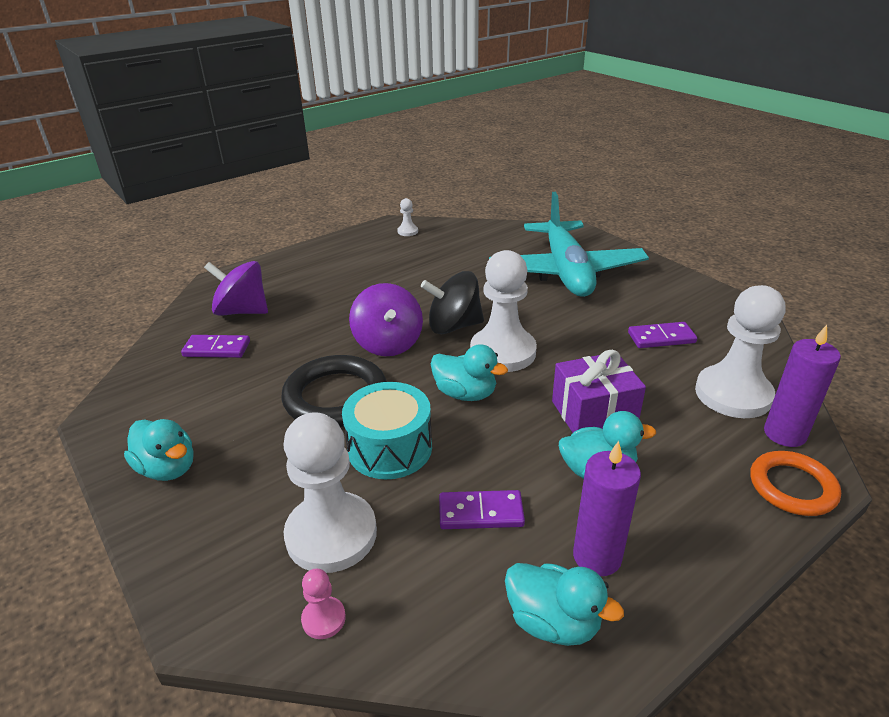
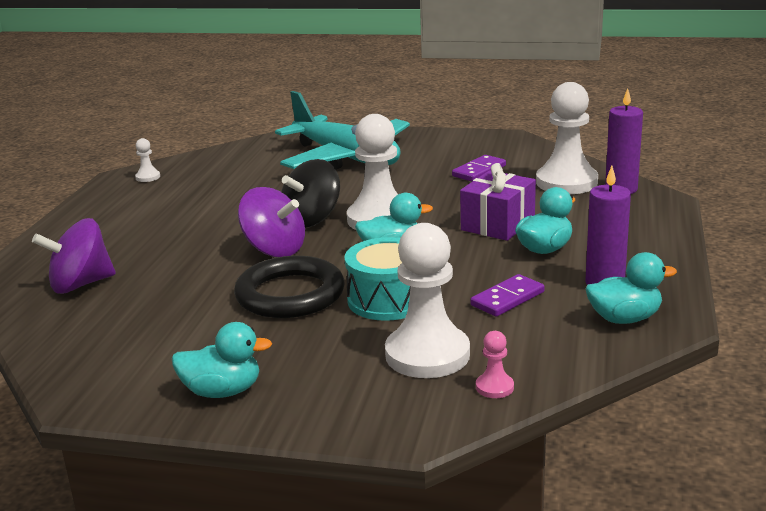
camera: 40 degrees left, 10 degrees down
(217, 349) = (109, 315): purple domino -> none
(792, 487) = (657, 210): orange ring -> none

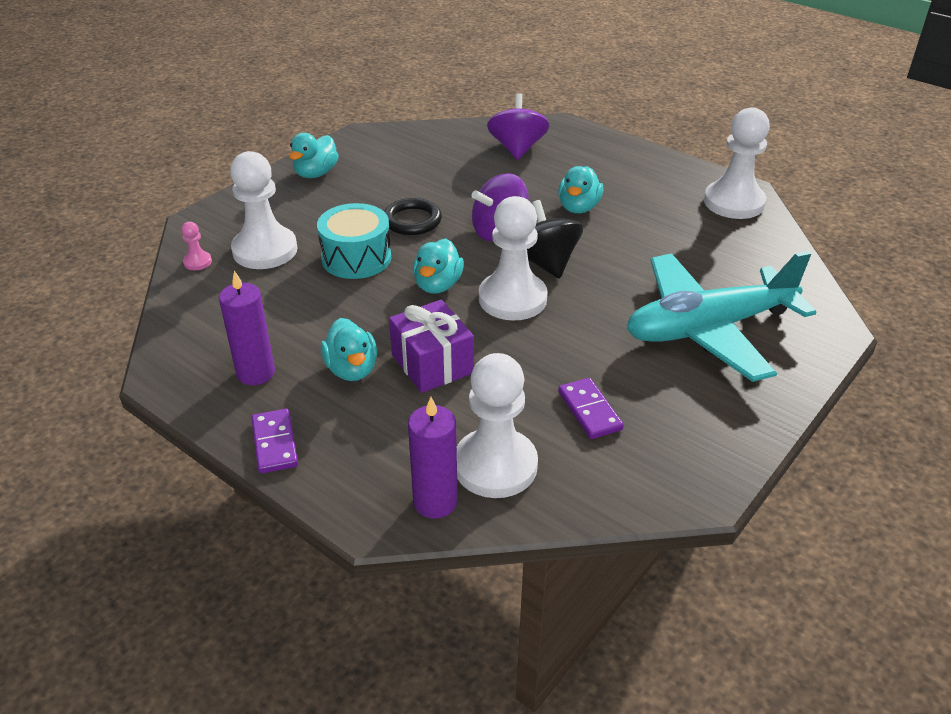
camera: 115 degrees right, 15 degrees up
(148, 177) = (734, 202): white pawn -> white pawn, size x2.36
(290, 294) = (412, 220): black ring -> black ring, size x0.66
(507, 299) = (293, 311): purple domino -> purple domino (274, 443)
(624, 318) = (197, 355): turquoise duck -> turquoise duck (578, 207)

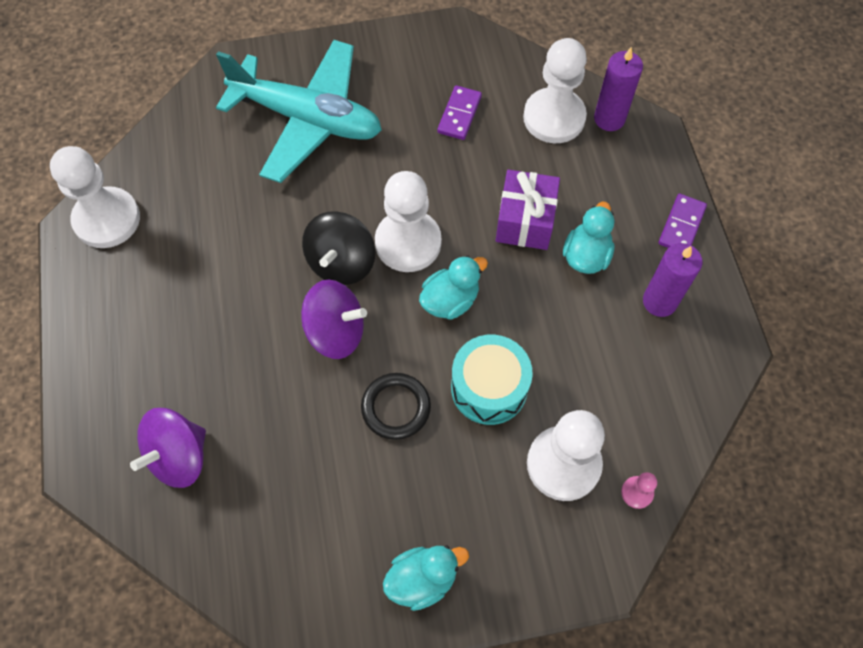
camera: 140 degrees left, 25 degrees up
(578, 207) = (235, 312): turquoise duck -> none

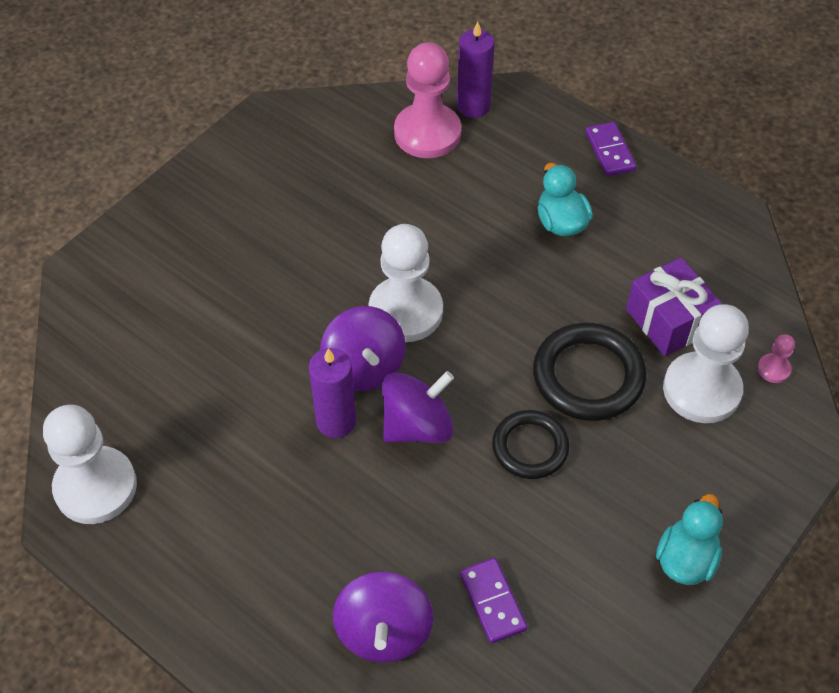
camera: 40 degrees left, 10 degrees down
(307, 119) = (207, 271): turquoise plane -> none
(341, 262) = (364, 367): black spinning top -> purple spinning top
(450, 300) = (488, 332): turquoise duck -> none
(459, 114) = (344, 180): purple domino -> purple domino (493, 601)
(489, 388) = (588, 376): turquoise drum -> black ring
(525, 221) = (486, 229): purple gift -> purple gift (668, 321)
(554, 117) = (427, 133): white pawn -> pink pawn
(659, 301) = (650, 218): purple candle -> purple candle (336, 421)

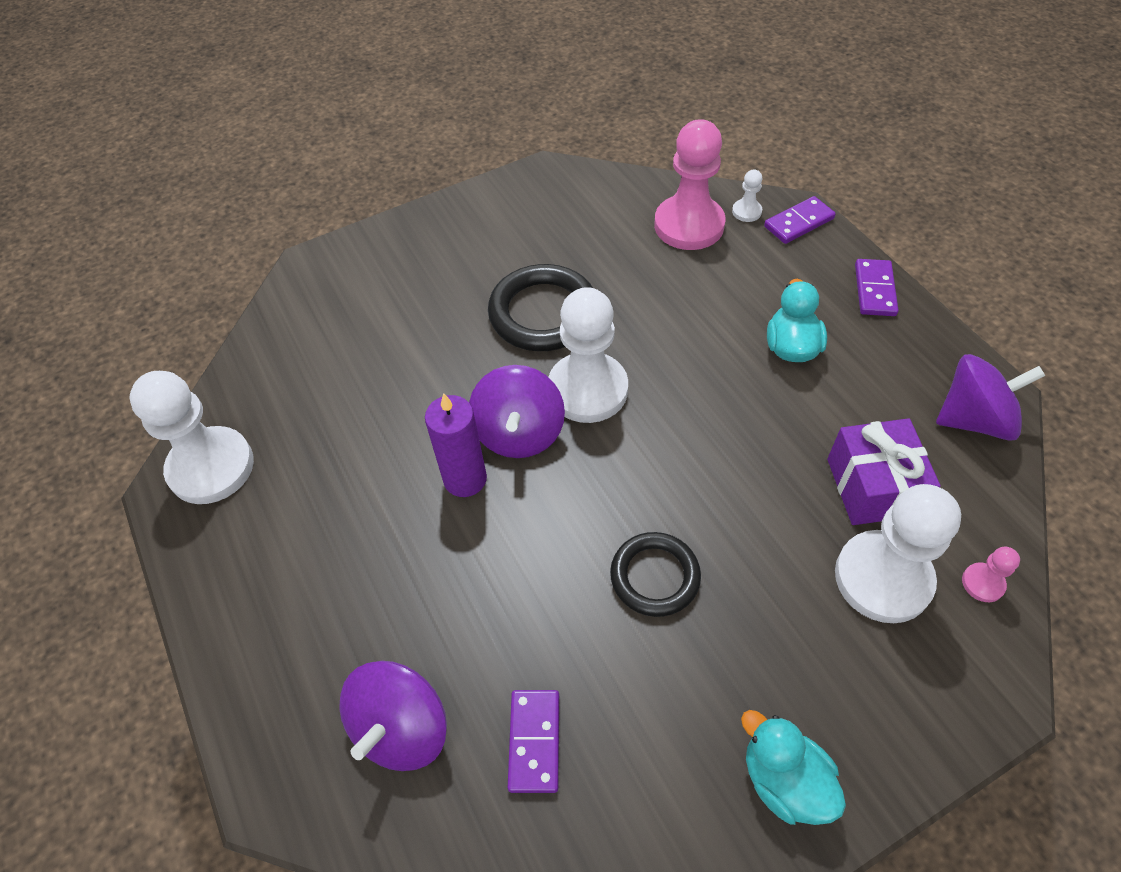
camera: 25 degrees right, 0 degrees up
(417, 426) = (544, 511): purple spinning top -> purple spinning top (974, 419)
(473, 106) = (746, 211): purple candle -> white pawn
(523, 105) = (799, 223): none -> purple domino
(588, 376) = (754, 519): black ring -> black ring (543, 313)
(686, 559) = (784, 780): turquoise duck -> turquoise duck turned 90 degrees counterclockwise

